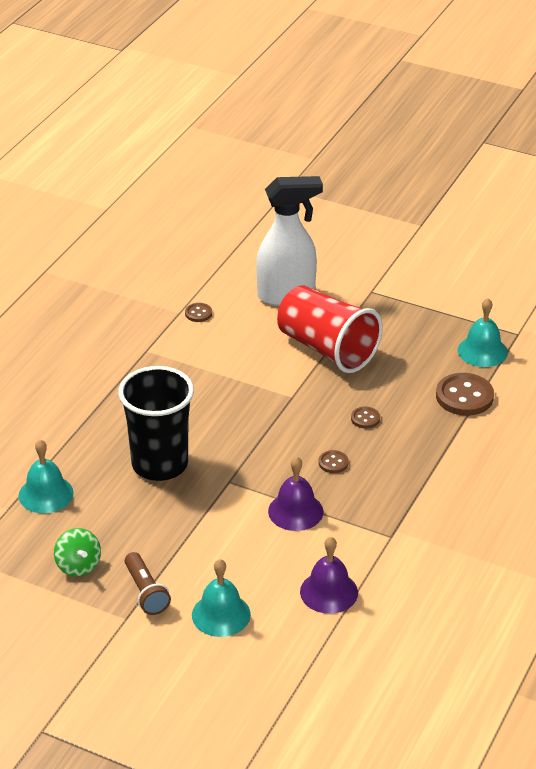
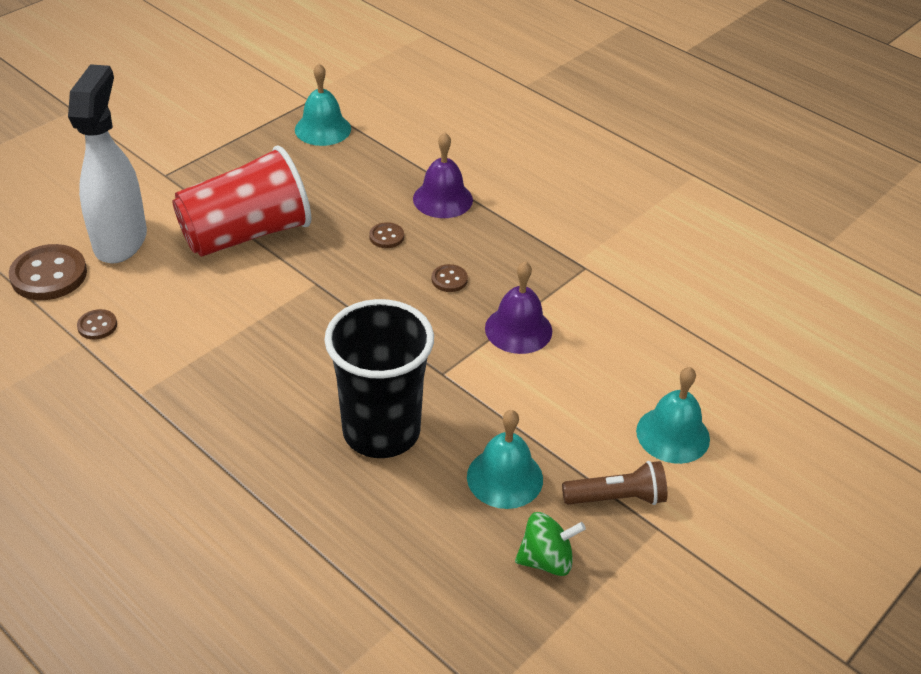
camera: 75 degrees left, 5 degrees up
(46, 494) = (386, 569): turquoise bell -> turquoise bell (505, 477)
(329, 592) = (658, 335): purple bell -> purple bell (442, 199)
(464, 396) = (388, 160): brown button -> brown button (49, 275)

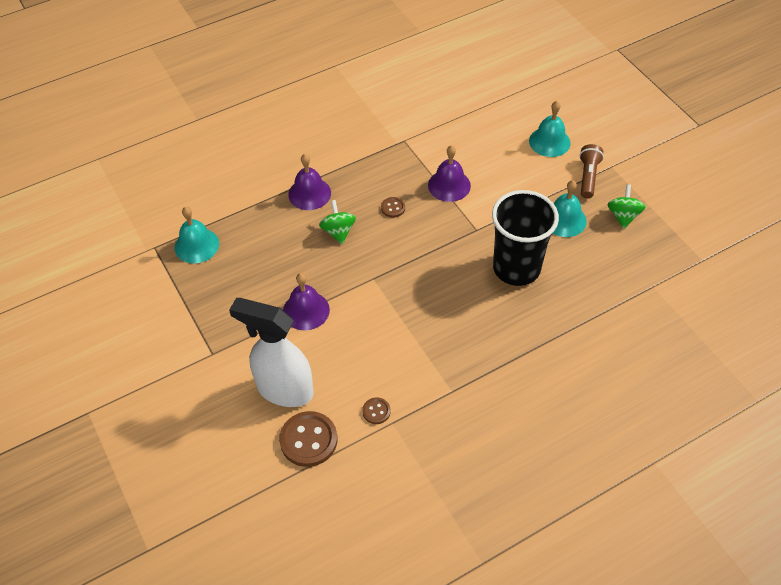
camera: 70 degrees left, 10 degrees up
(246, 234) = (306, 310): red cup -> purple bell
(386, 237) = (338, 231): brown button -> green spinning top

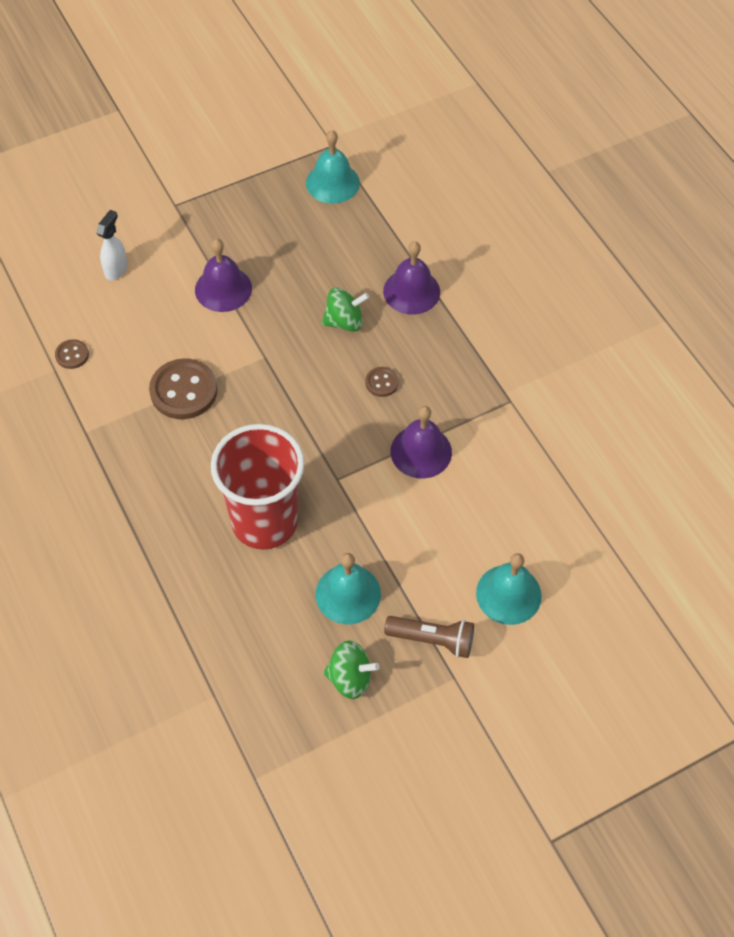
camera: 90 degrees right, 5 degrees up
(284, 390) = (116, 269): white spray bottle -> white spray bottle, size x0.45
(308, 440) = (48, 292): brown button -> brown button (184, 391)
(516, 268) = (264, 521): black cup -> red cup

